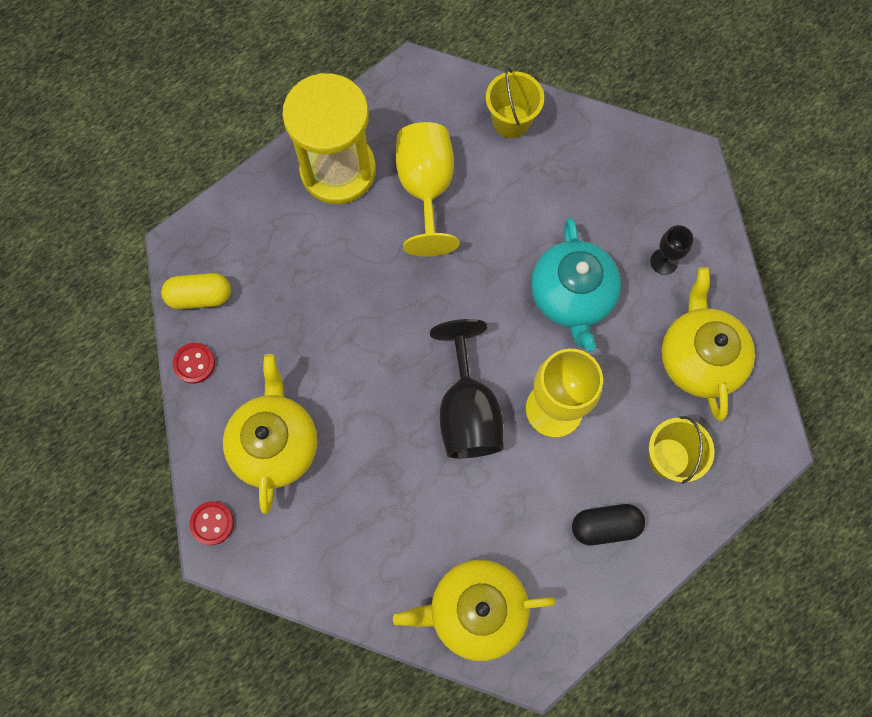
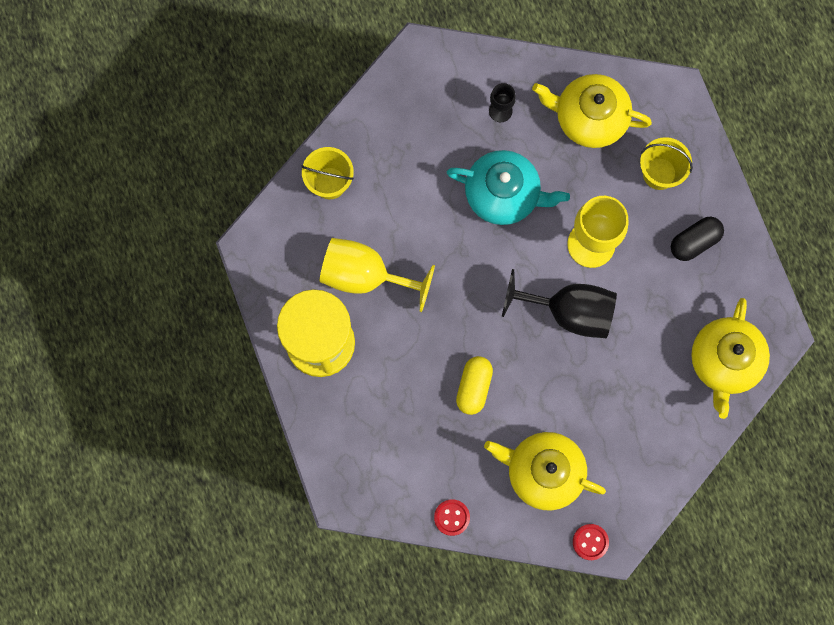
camera: 70 degrees left, 5 degrees up
(200, 296) = (394, 495): yellow capsule -> yellow capsule (474, 387)
(605, 526) = (694, 242): black capsule -> black capsule turned 45 degrees clockwise

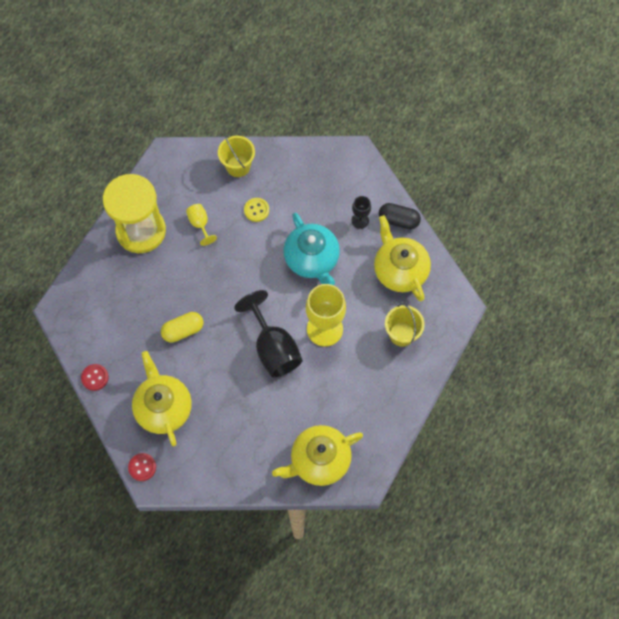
camera: 50 degrees right, 10 degrees down
(365, 276) = (200, 224): yellow goblet -> yellow goblet, size x0.50
(399, 205) = (256, 210): none -> yellow button
(694, 242) = (378, 386): black capsule -> black capsule (398, 220)

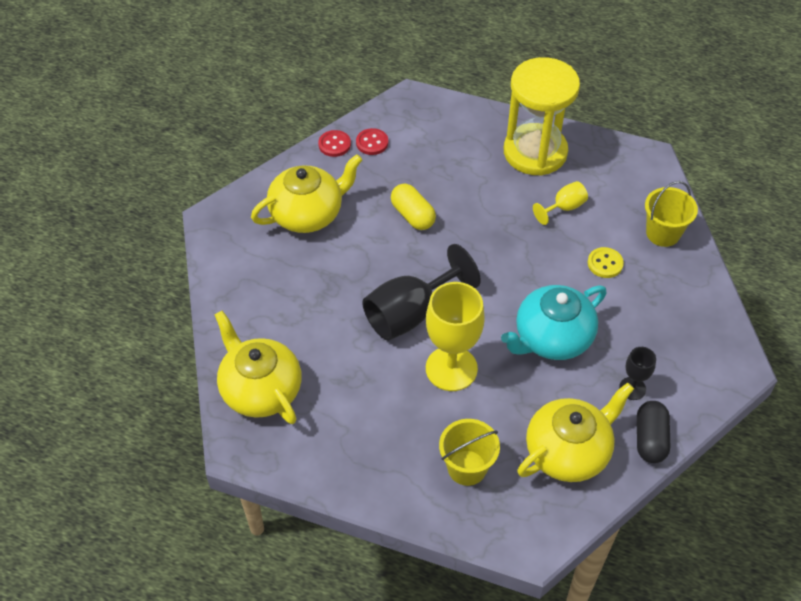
camera: 80 degrees right, 15 degrees down
(142, 467) = (230, 207): red button -> red button (372, 143)

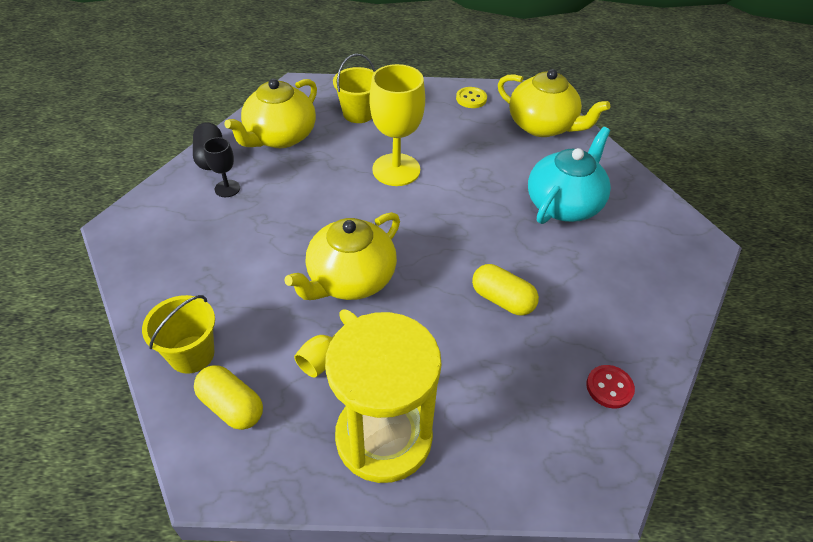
camera: 160 degrees right, 5 degrees down
(308, 214) = (615, 272): yellow teapot -> yellow teapot (350, 279)
(334, 144) = (653, 371): red button -> none
(410, 313) = (453, 203): black goblet -> none
(552, 338) = (310, 212): turquoise teapot -> turquoise teapot (564, 204)
(605, 263) = (263, 297): yellow button -> yellow button (471, 99)
(634, 192) = (231, 406): none -> yellow capsule

